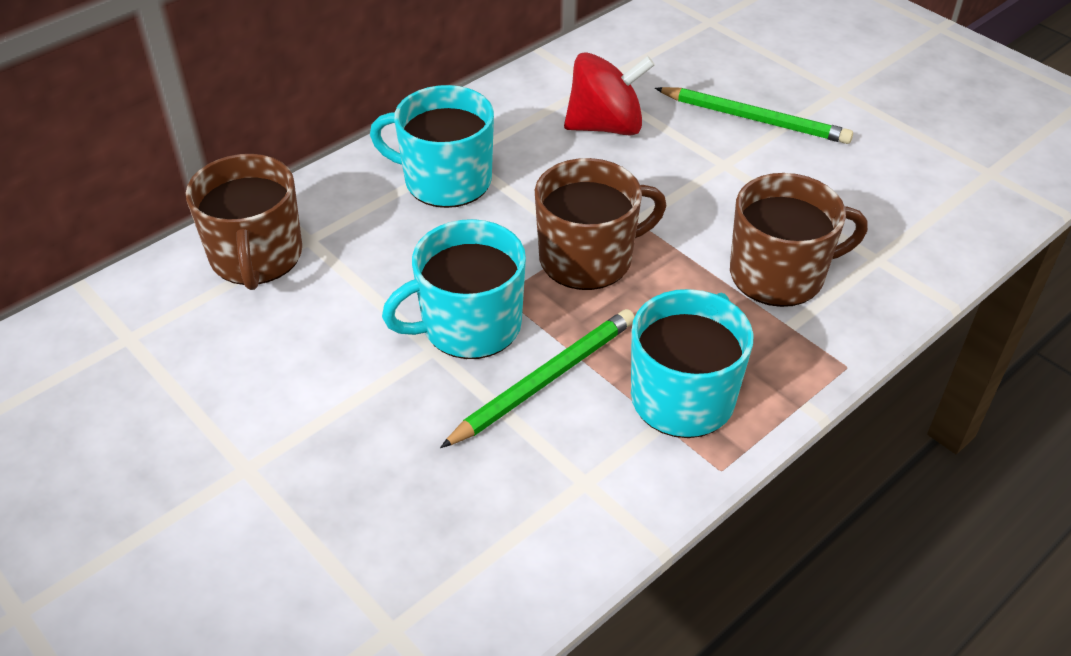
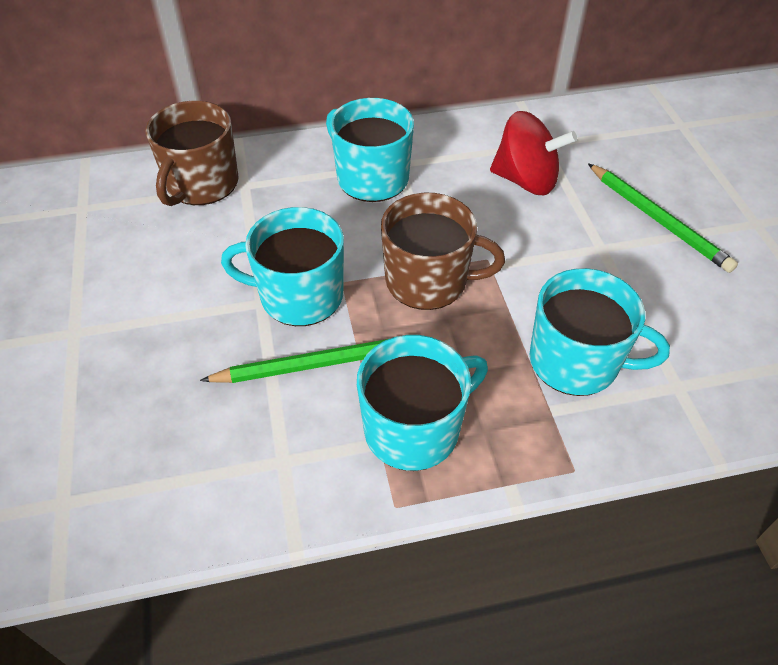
camera: 30 degrees right, 5 degrees up
(779, 274) = (576, 361): brown mug -> turquoise mug

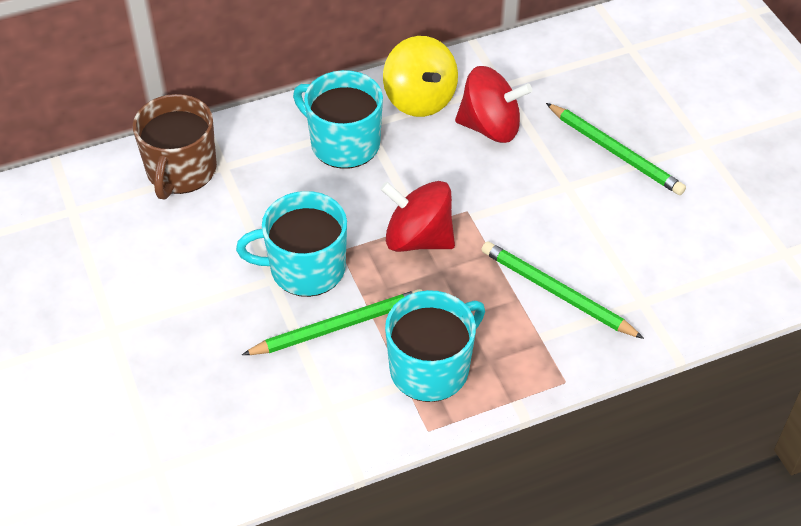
camera: 10 degrees left, 0 degrees up
(428, 281) = (418, 238): brown mug -> red spinning top
(457, 147) = (420, 99): none -> yellow spinning top
(576, 361) = (556, 293): turquoise mug -> green pencil

